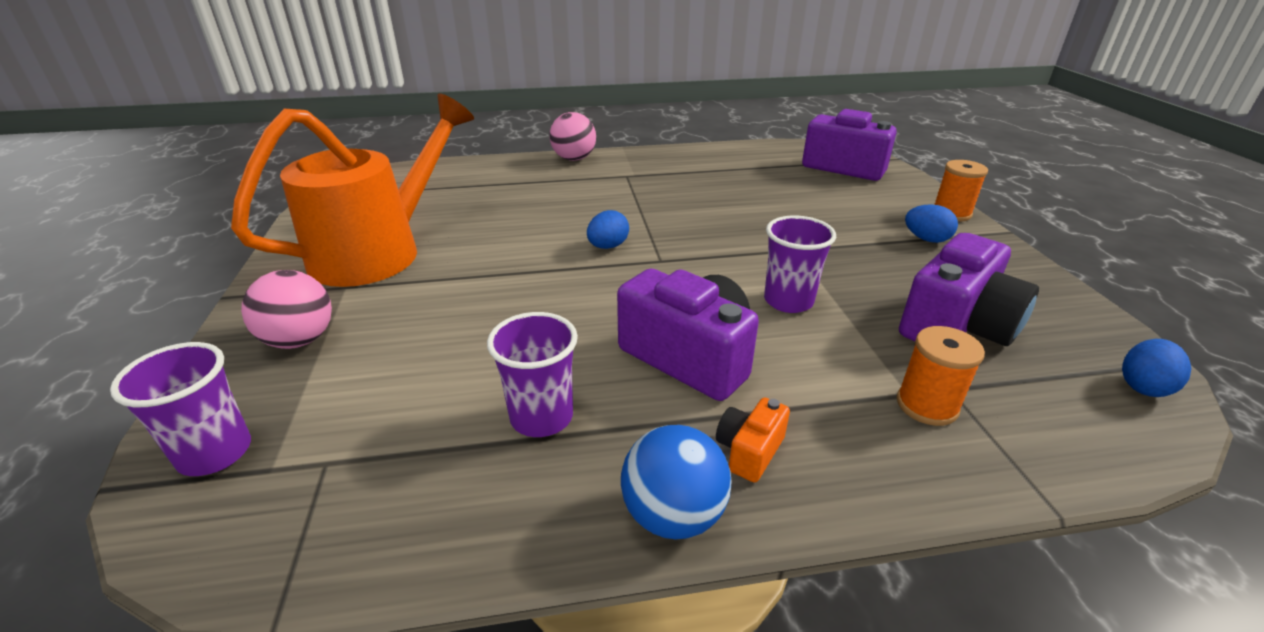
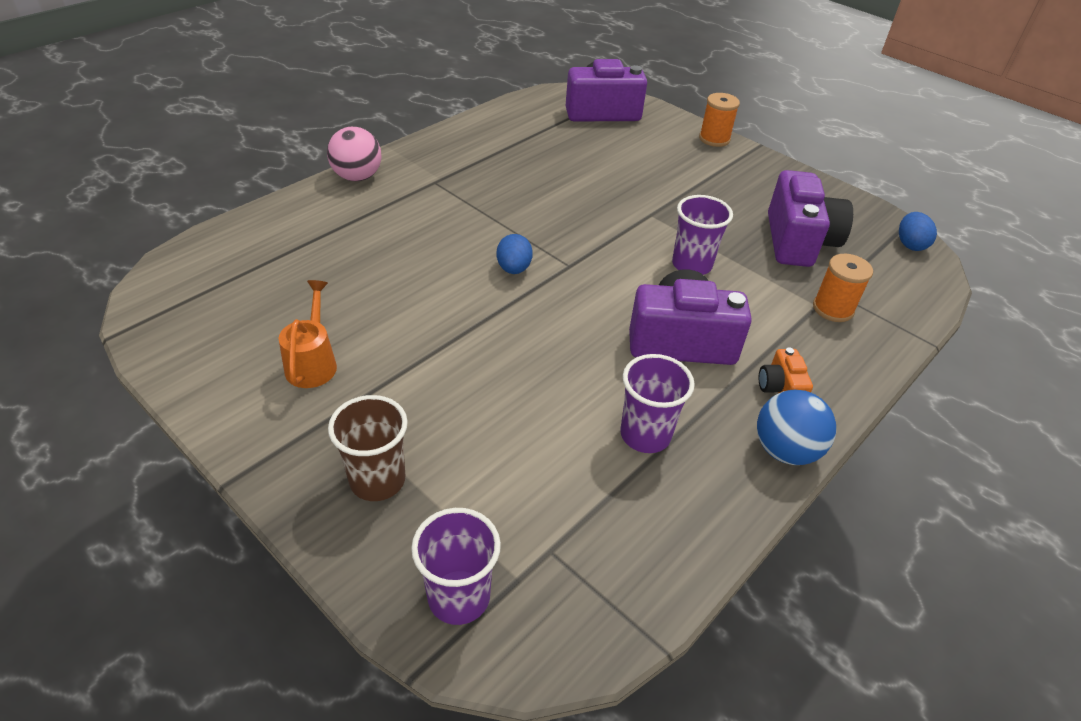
camera: 40 degrees left, 10 degrees up
(300, 340) = (377, 480): pink ball -> brown cup
(379, 251) = (313, 363): orange watering can -> orange watering can, size x0.44
(926, 239) = (720, 171): blue egg -> none

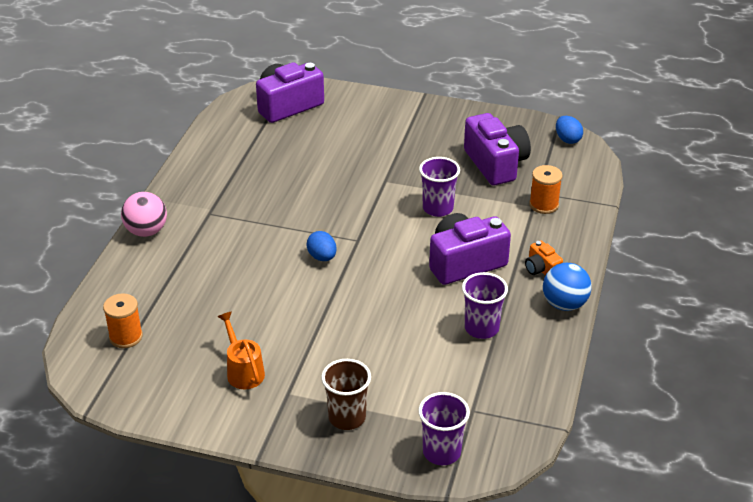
camera: 25 degrees left, 5 degrees down
(714, 139) = (389, 100): orange spool -> orange spool (126, 337)

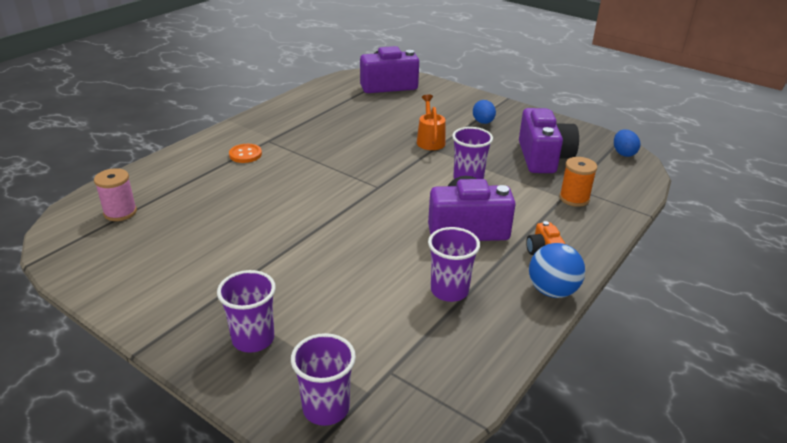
camera: 20 degrees right, 5 degrees down
(126, 337) = (120, 212): orange spool -> pink spool
(146, 231) = (208, 142): pink ball -> none
(198, 237) = (245, 154): none -> orange button
(243, 371) = (192, 267): orange watering can -> orange watering can (430, 140)
(322, 257) = (336, 192): blue egg -> blue egg (483, 122)
(347, 417) = (253, 339): brown cup -> purple cup

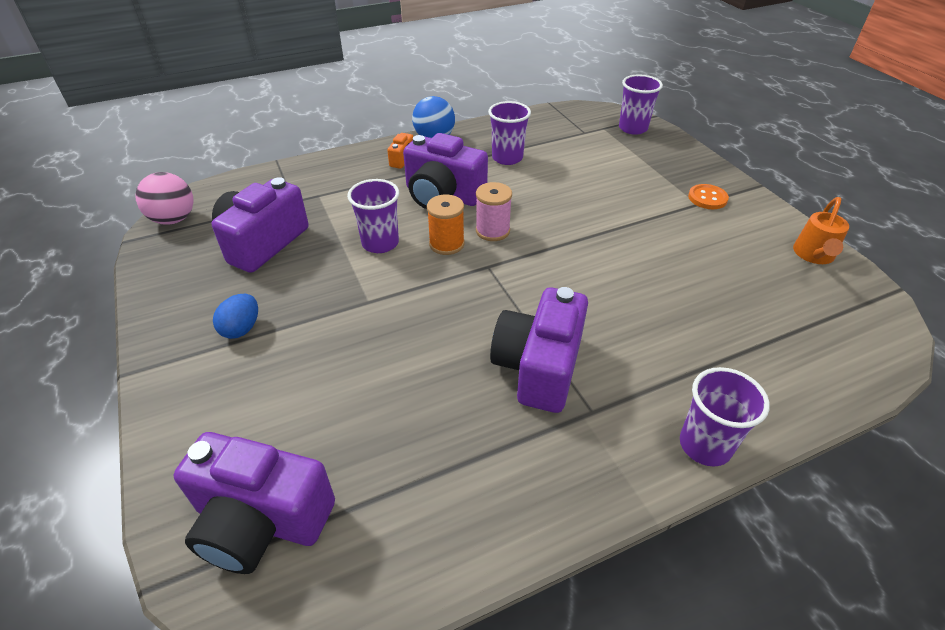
camera: 150 degrees left, 10 degrees up
(120, 212) = (817, 330): pink spool -> pink spool (492, 231)
(245, 154) = (638, 387): orange button -> orange button (707, 198)
(253, 339) = (671, 170): purple cup -> purple cup (705, 445)
(307, 148) = (538, 367): none -> purple camera
(430, 140) = (355, 319): orange watering can -> orange watering can (813, 255)
(574, 198) = (311, 191): orange spool -> orange spool (446, 244)
(623, 153) = (174, 219): blue egg -> pink ball

